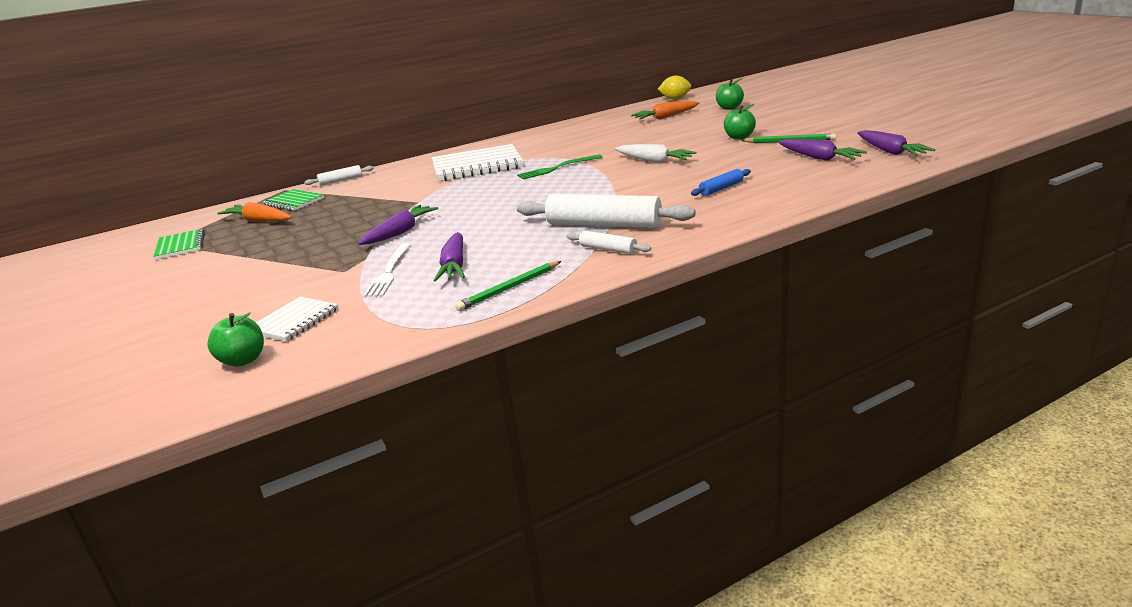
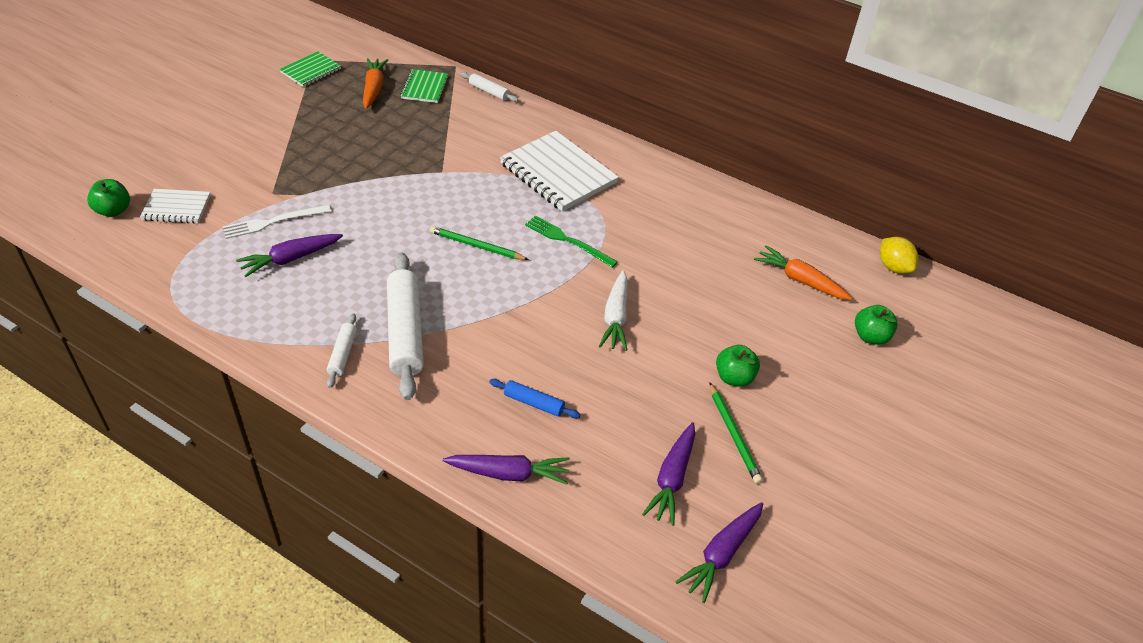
camera: 55 degrees right, 20 degrees up
(400, 232) = (362, 192): purple carrot -> purple carrot (509, 473)
(509, 288) = (247, 313): green pencil -> green pencil (476, 246)

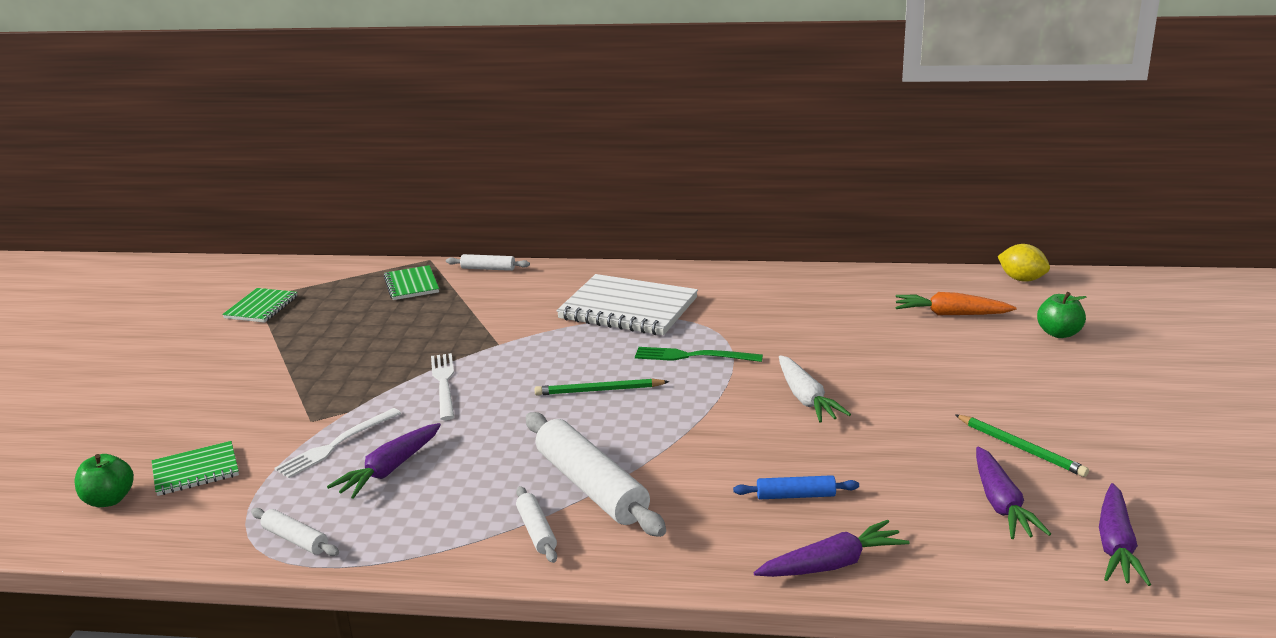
camera: 20 degrees left, 20 degrees down
(176, 208) = (196, 471): white notebook -> green notebook
(196, 293) = (295, 539): none -> white rolling pin
(374, 88) = (352, 301): orange carrot -> none
(378, 195) = (444, 383): none -> white fork
(734, 377) = (972, 405): green apple -> none

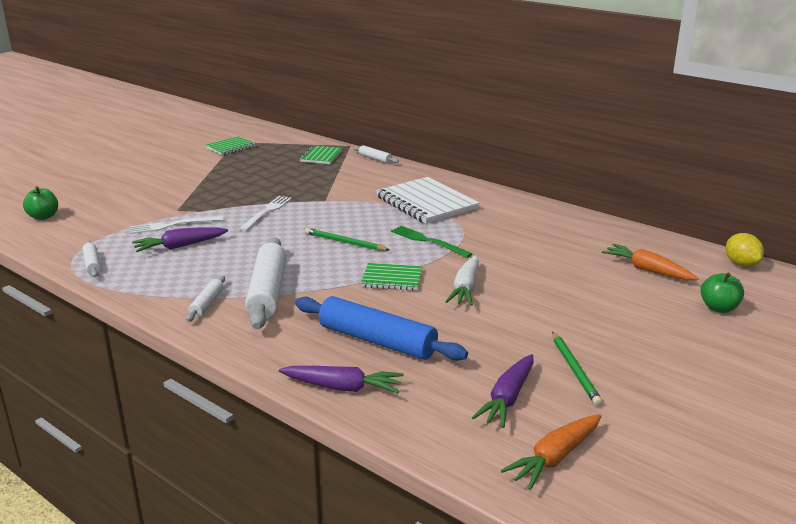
camera: 30 degrees right, 0 degrees up
(196, 471) = (95, 216): green notebook -> green notebook (392, 279)
(796, 496) = (377, 341): blue rolling pin -> blue rolling pin, size x2.06
(1116, 546) = (555, 458): purple carrot -> orange carrot

